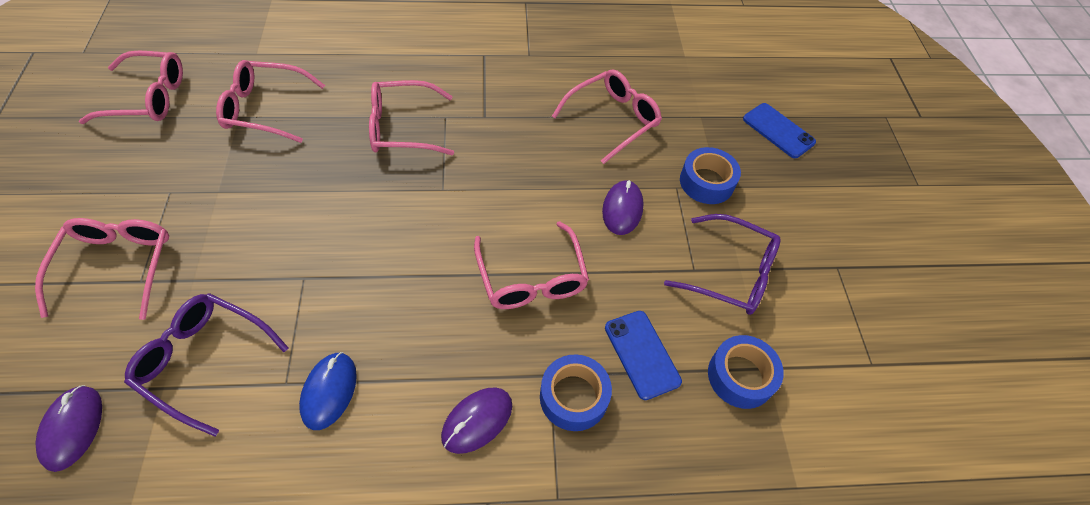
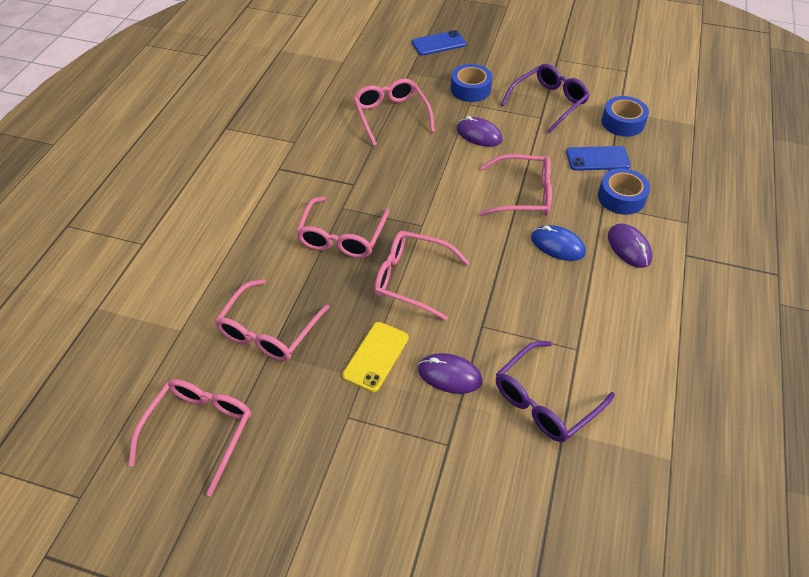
camera: 65 degrees left, 5 degrees down
(72, 428) = (587, 498): purple mouse -> purple mouse (449, 375)
(117, 266) = (425, 463): pink glasses -> pink glasses (412, 279)
(246, 195) = (376, 356): none -> yellow phone
(329, 391) = (590, 323): blue mouse -> blue mouse (557, 245)

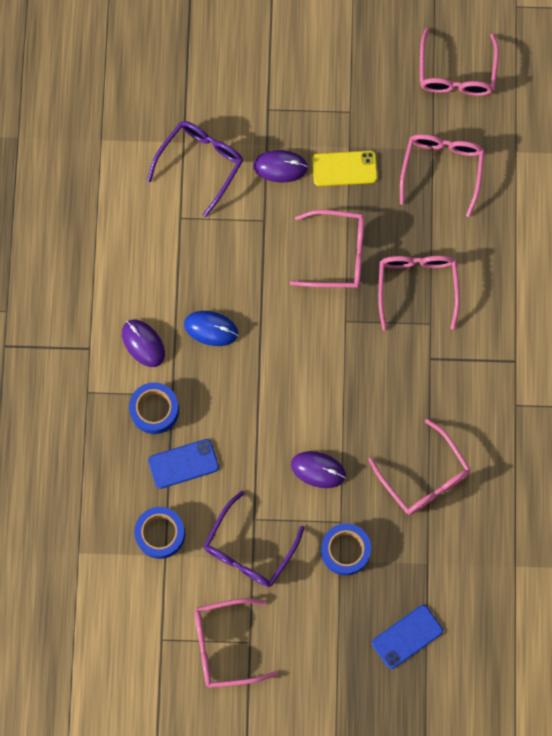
camera: 165 degrees right, 25 degrees up
(376, 356) = (344, 168): yellow phone -> yellow phone turned 75 degrees clockwise
(523, 195) = (254, 388): pink glasses -> pink glasses (225, 645)

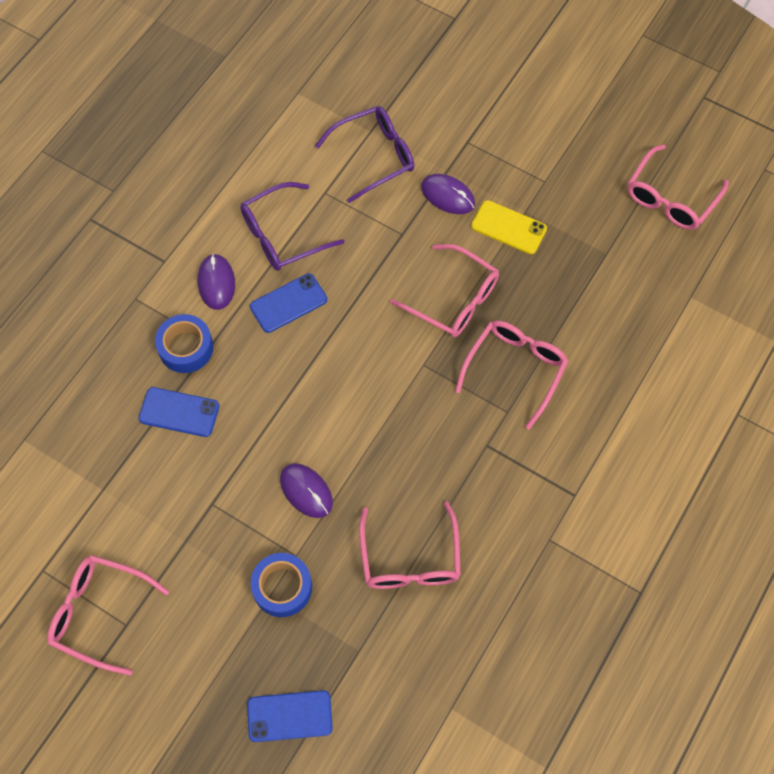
camera: 30 degrees right, 10 degrees down
(160, 534) = (112, 466): blue tape -> none
(211, 329) = (288, 303): blue mouse -> blue phone
(249, 549) = (187, 530): purple glasses -> purple glasses (282, 235)
(442, 169) = (605, 276): pink glasses -> none

